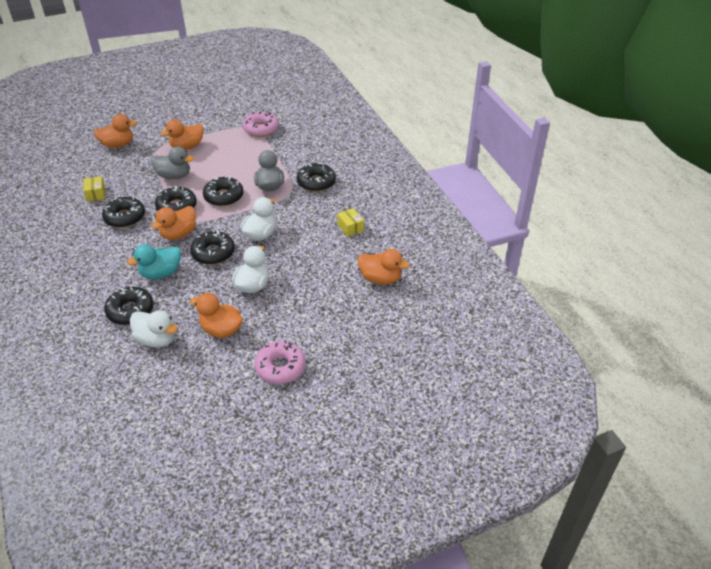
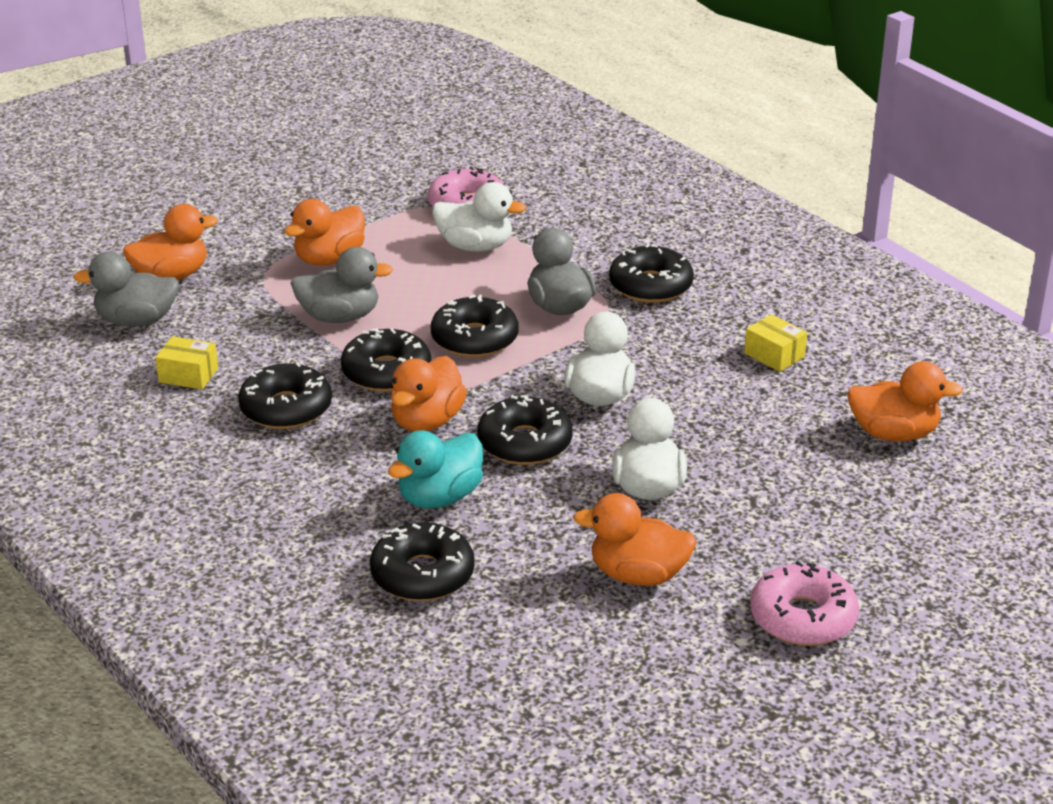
camera: 15 degrees left, 10 degrees down
(91, 164) = (136, 321): none -> grey duck
(95, 194) = (188, 375): yellow box -> yellow box turned 45 degrees counterclockwise
(157, 339) = (516, 616): white duck -> white duck (475, 246)

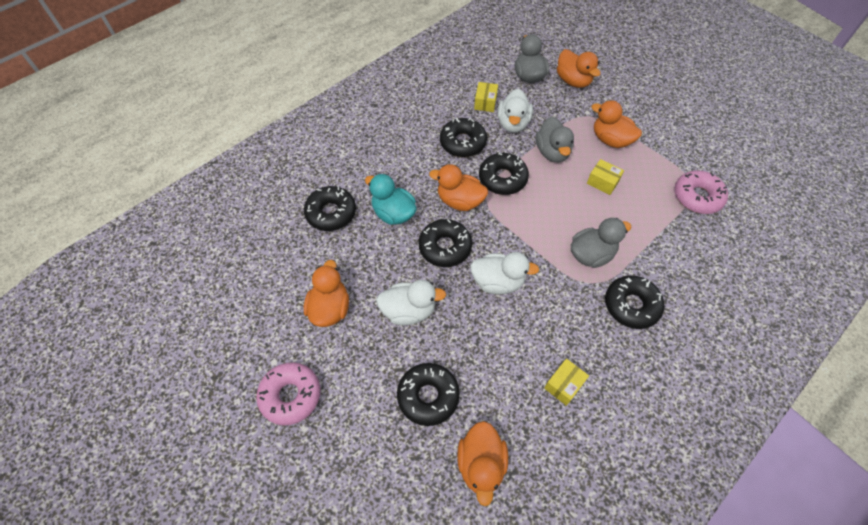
camera: 85 degrees right, 25 degrees up
(418, 278) = (602, 182): none -> yellow box
(474, 339) = (544, 215): black donut -> black donut (428, 396)
(475, 246) = (648, 206): white duck -> white duck (513, 124)

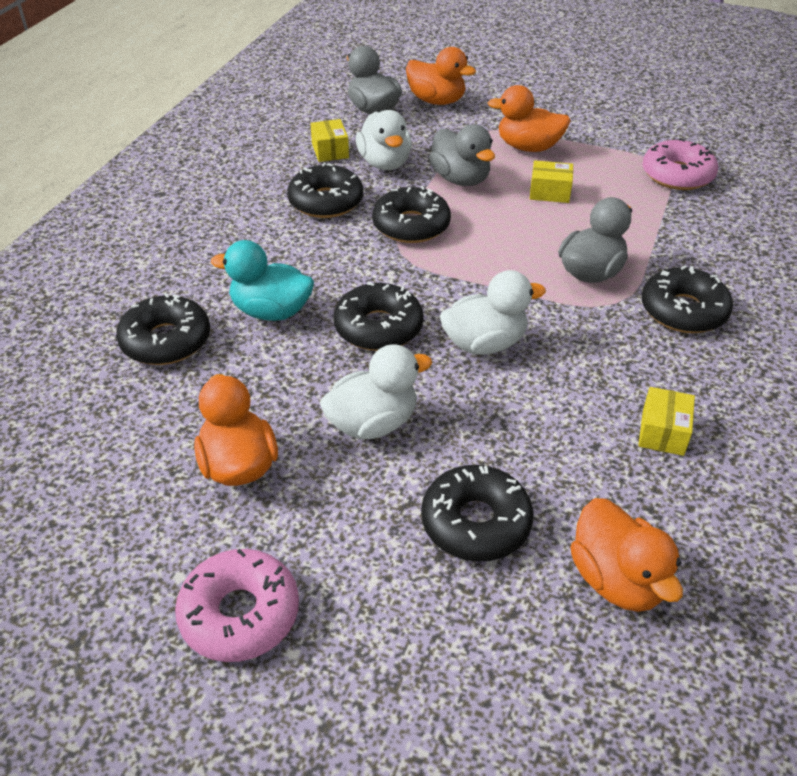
camera: 25 degrees left, 15 degrees down
(459, 201) = (365, 268): orange duck -> none

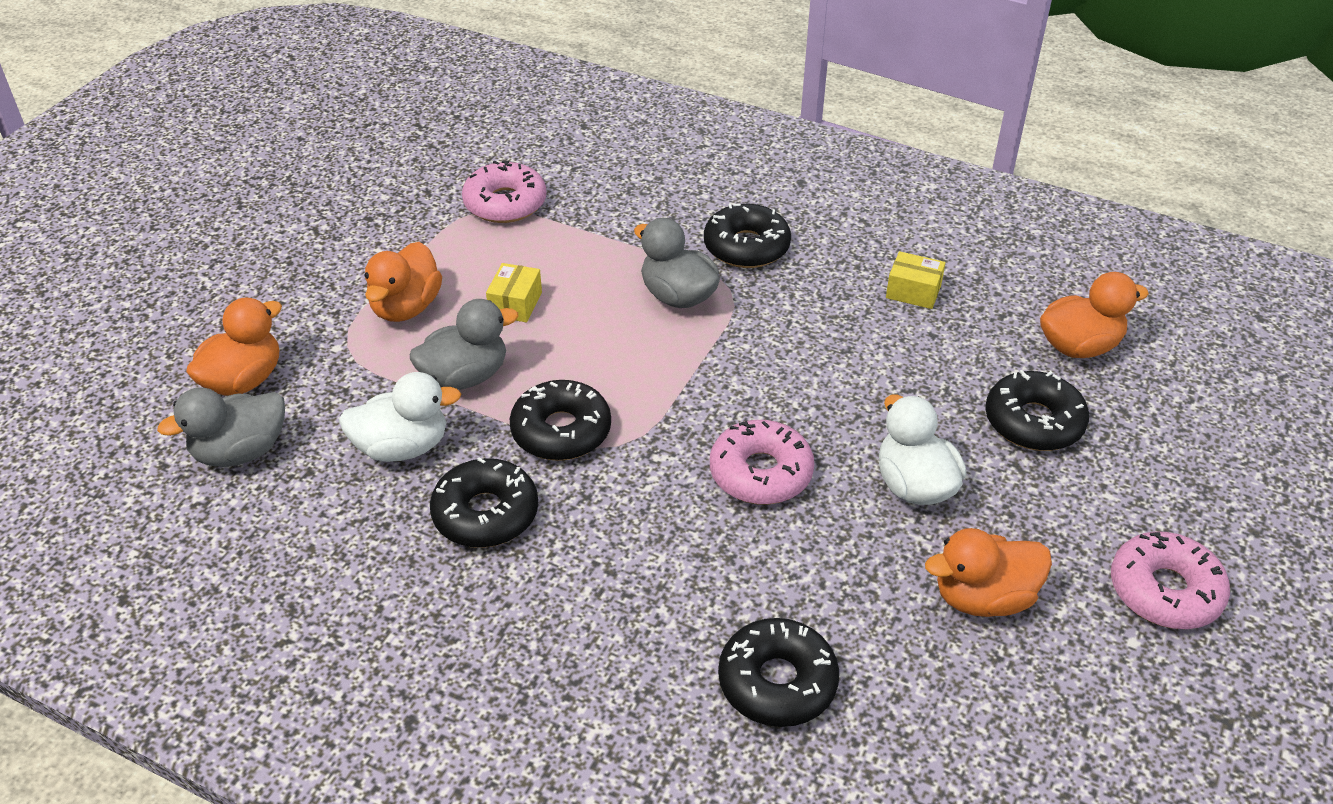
camera: 85 degrees left, 0 degrees up
(271, 311) = (724, 572): turquoise duck -> none
(330, 151) = (347, 506): yellow box -> none
(378, 327) = (760, 473): black donut -> pink donut
(485, 343) = (791, 390): white duck -> none

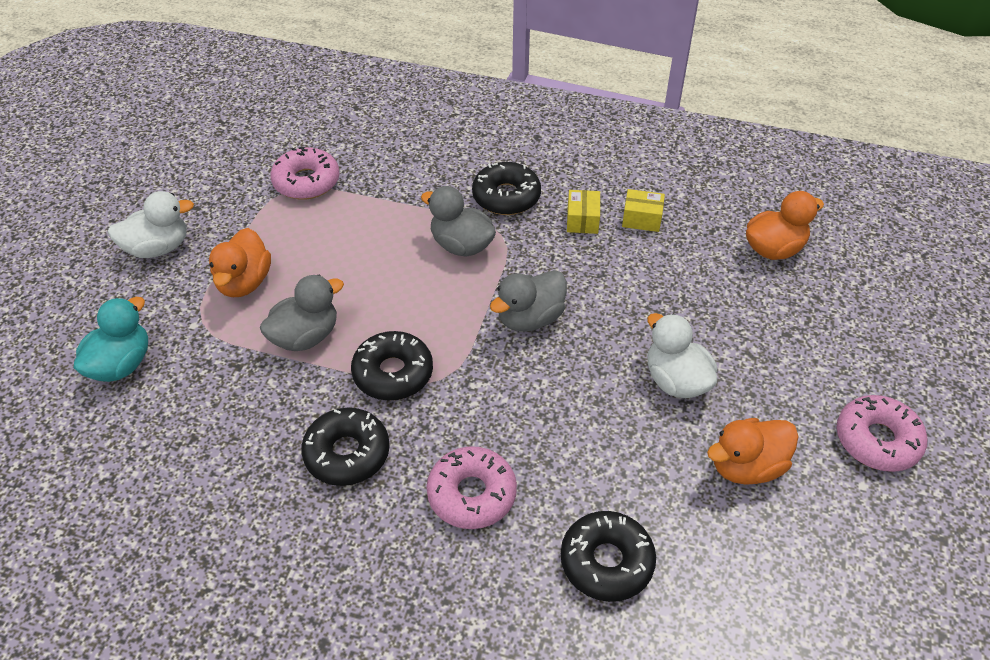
camera: 10 degrees left, 5 degrees up
(240, 452) = (132, 428): grey duck -> grey duck (530, 318)
(243, 380) = (121, 364): orange duck -> turquoise duck
(402, 447) = (267, 405): white duck -> white duck (158, 248)
(515, 304) = (333, 268): yellow box -> yellow box (582, 220)
(760, 473) = (557, 387): pink donut -> pink donut (472, 494)
(1033, 422) = (753, 316): black donut -> none

